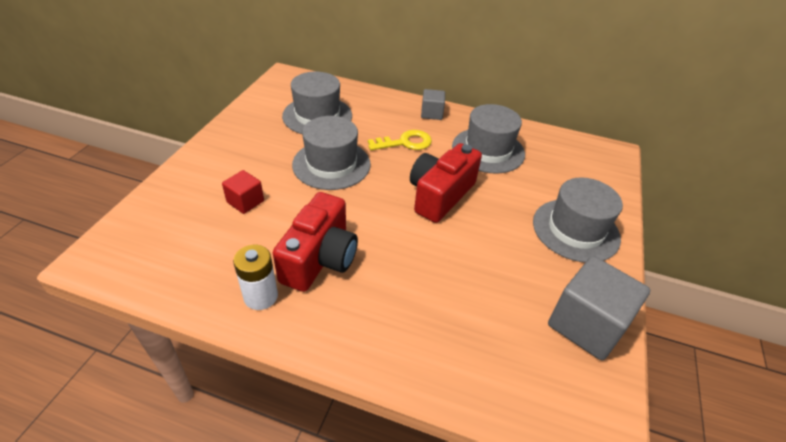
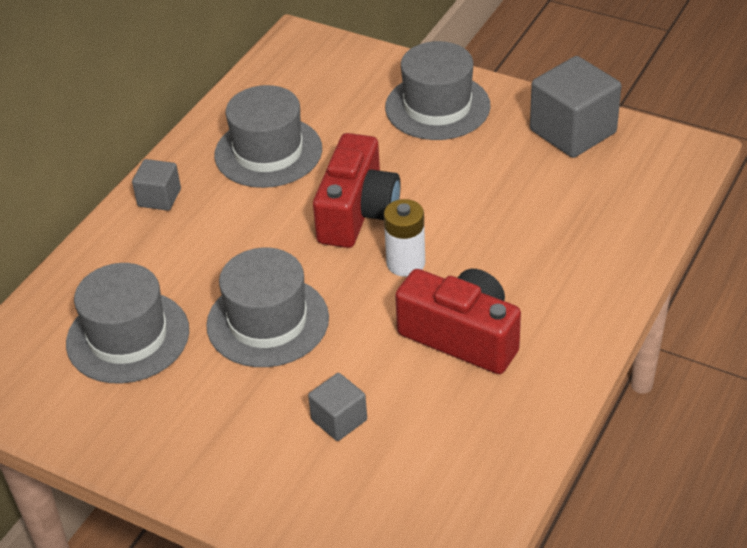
camera: 75 degrees left, 0 degrees up
(245, 202) = (339, 420): red cube -> grey cube
(261, 296) = (520, 393): white battery -> white battery (405, 263)
(405, 142) = (230, 235): yellow key -> none
(440, 195) = (357, 212): red camera -> red camera turned 120 degrees counterclockwise

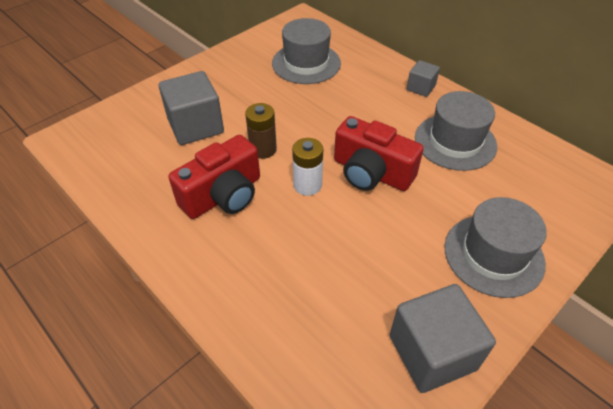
camera: 105 degrees right, 5 degrees up
(267, 321) = (288, 113): grey hat -> none
(339, 420) = (195, 126): grey cube -> grey cube, size x1.87
(358, 325) = (263, 149): none -> brown battery

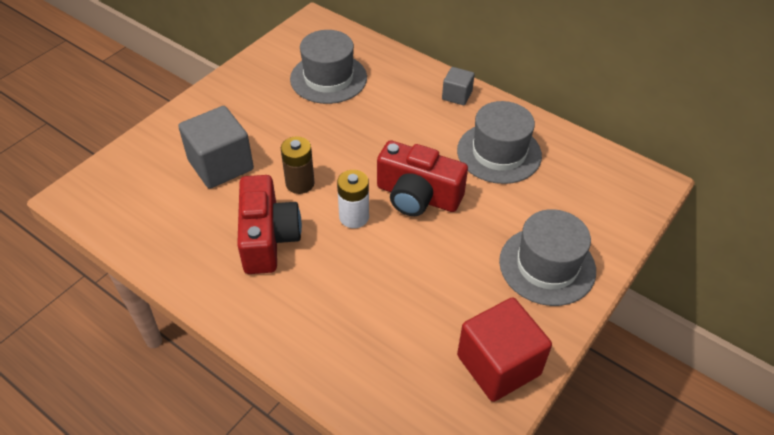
camera: 10 degrees left, 0 degrees up
(223, 195) = (268, 238): red camera -> red camera turned 45 degrees counterclockwise
(432, 352) = (498, 365): grey cube -> red cube

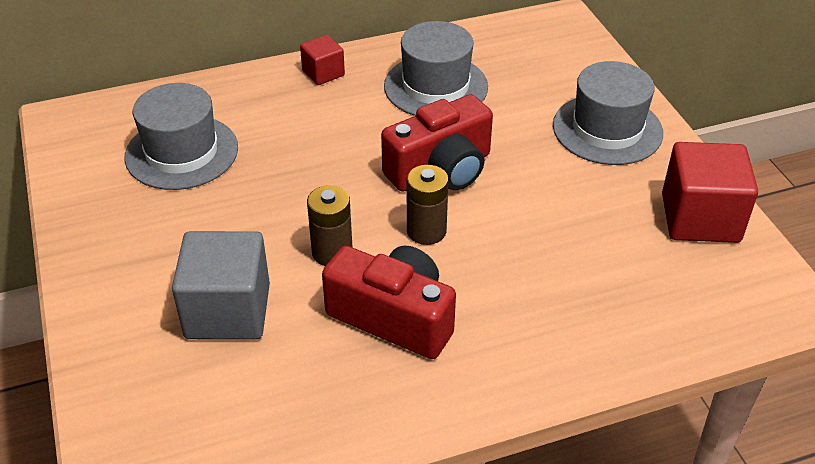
camera: 55 degrees left, 5 degrees down
(354, 217) = (426, 231): white battery -> brown battery
(457, 95) = (323, 73): grey cube -> red cube

